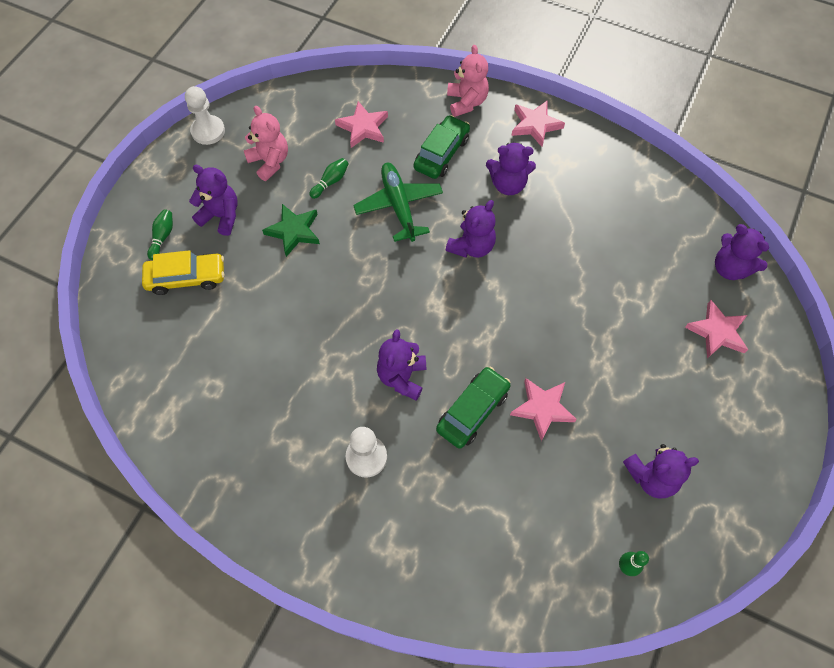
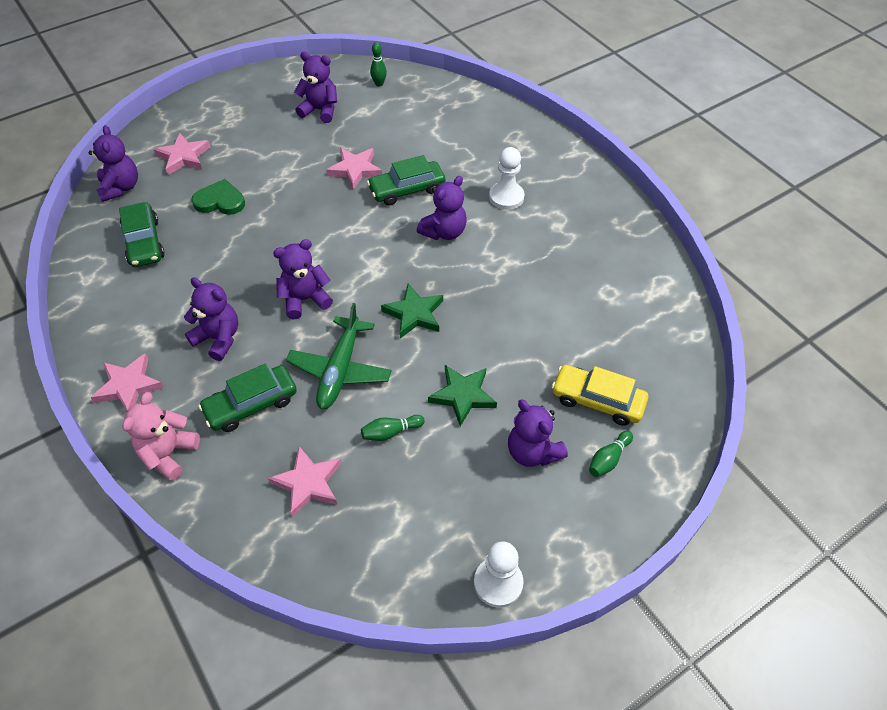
camera: 150 degrees left, 10 degrees down
(270, 162) = (444, 494): pink teddy bear -> none
(374, 278) = (414, 314): none -> green star
(631, 301) = (220, 201): none -> green heart
(648, 229) = (144, 242): none -> green car

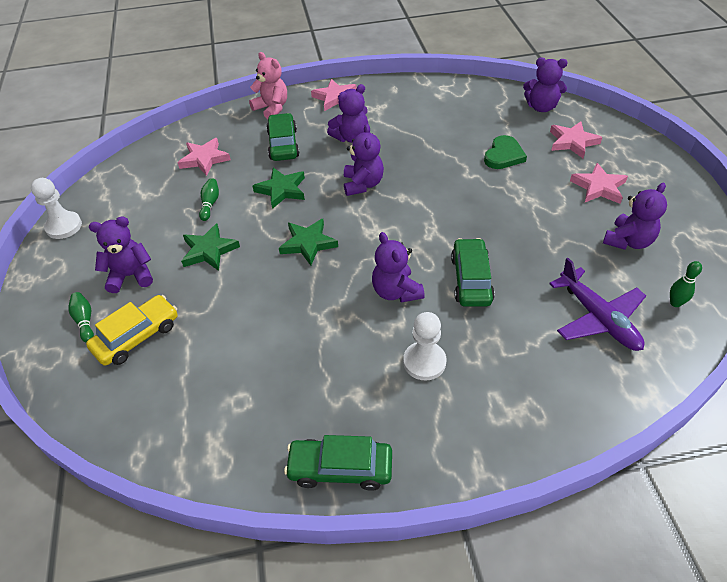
camera: 115 degrees right, 5 degrees down
(144, 242) = (470, 113): green car -> green car (340, 468)
(340, 370) = (282, 190): green plane -> green star
(355, 170) = (516, 247): pink star -> pink star (599, 187)
(413, 117) = (598, 318): none -> purple plane

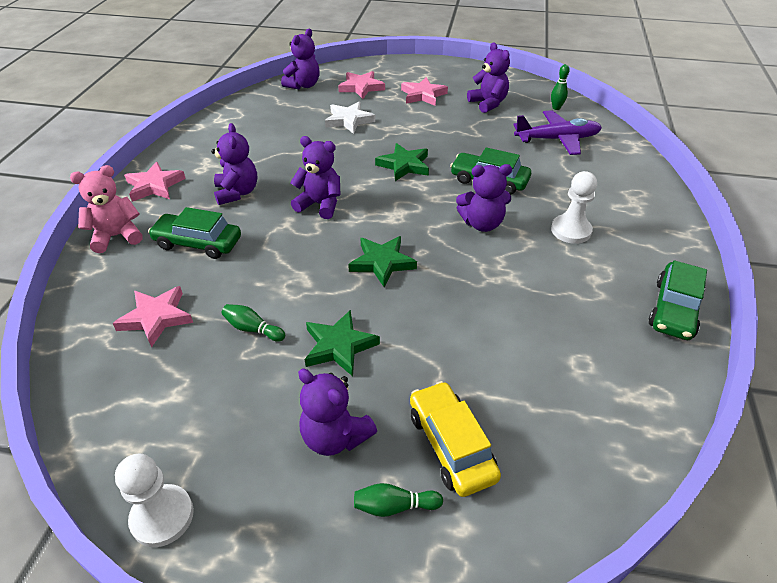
camera: 70 degrees left, 5 degrees down
(131, 276) = (335, 436): purple teddy bear -> purple teddy bear turned 60 degrees counterclockwise
(282, 190) = (279, 262): green star -> green star (404, 165)
(503, 155) = (349, 120): green heart -> white star

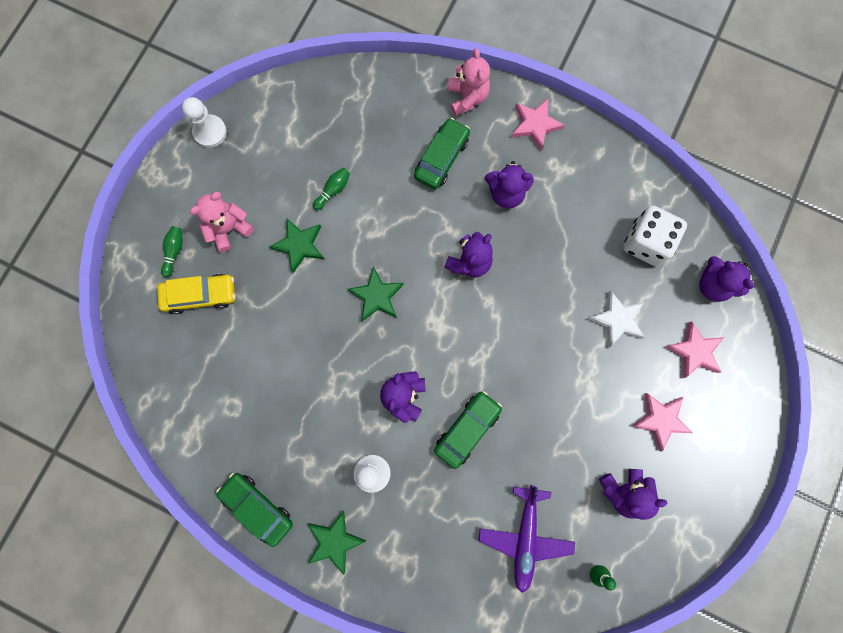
camera: 105 degrees right, 35 degrees up
(156, 318) = (364, 127): pink star -> none
(274, 115) = (646, 243): none -> white dice
(335, 436) = (229, 229): purple teddy bear -> pink teddy bear
(404, 165) = (514, 354): green star -> green star (334, 541)

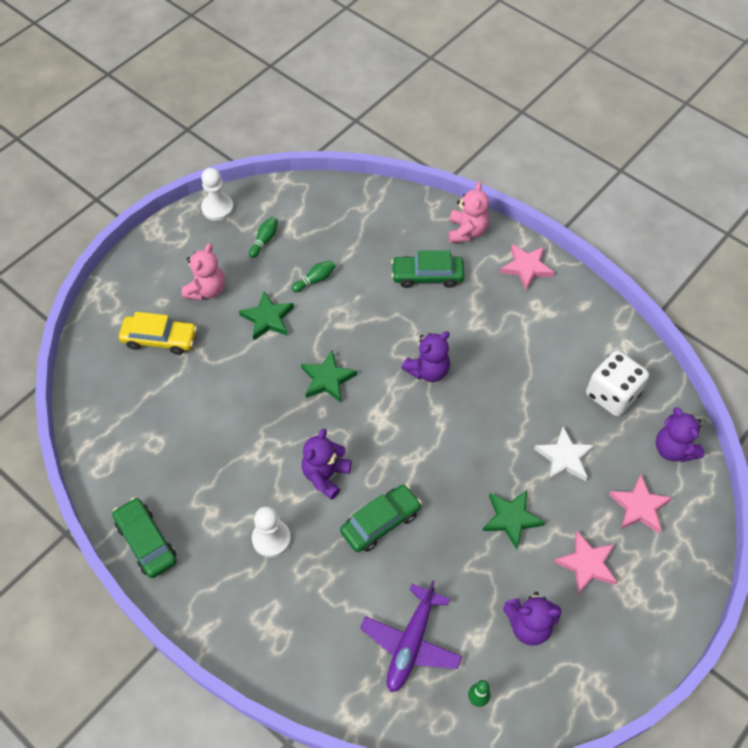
camera: 15 degrees right, 20 degrees down
(174, 251) = (149, 297): green bowling pin -> green bowling pin (264, 240)
(229, 229) = (206, 290): pink teddy bear -> pink teddy bear turned 135 degrees clockwise
(334, 541) = (212, 594): green star -> green star (511, 519)
(441, 158) = (427, 276): green car -> green car turned 135 degrees counterclockwise
(506, 193) = (481, 319): purple teddy bear -> none

